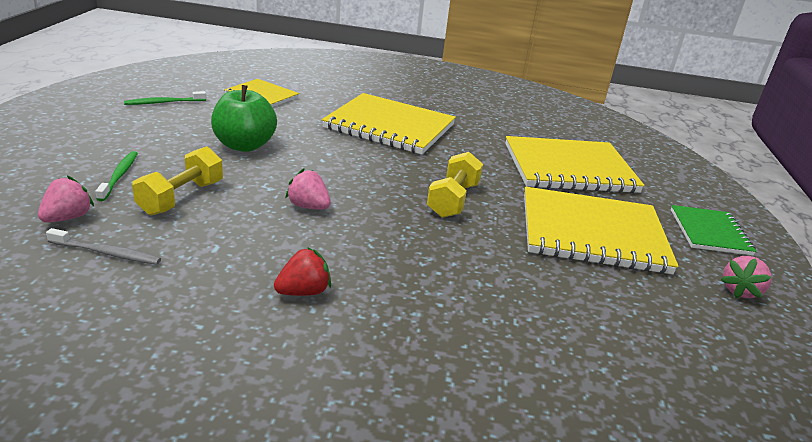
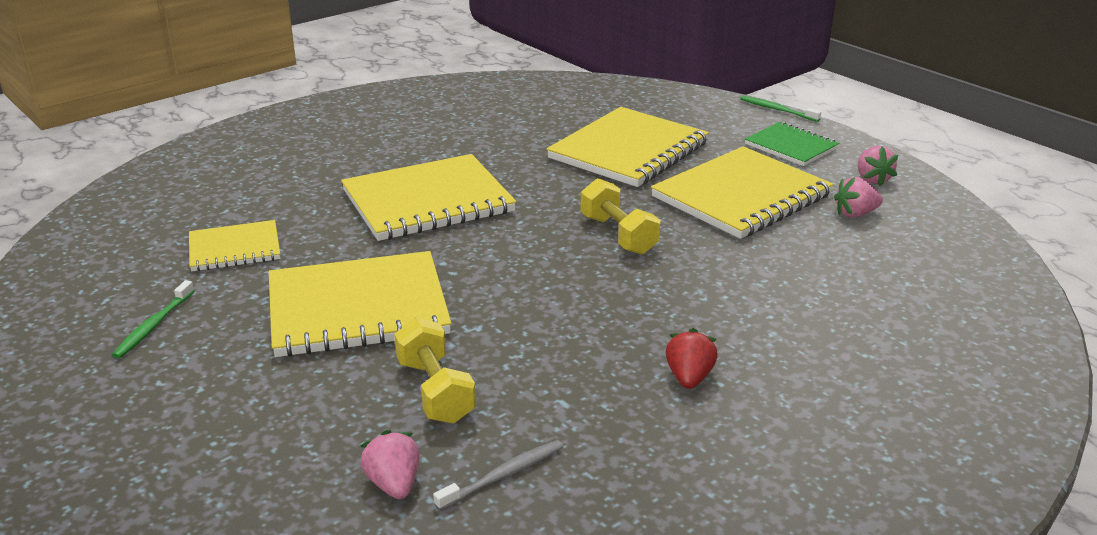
camera: 45 degrees left, 0 degrees up
(119, 175) = (329, 419): green toothbrush -> green toothbrush (777, 110)
(244, 145) = (358, 308): green apple -> yellow notebook
(308, 206) = (542, 318): pink strawberry -> pink strawberry (855, 214)

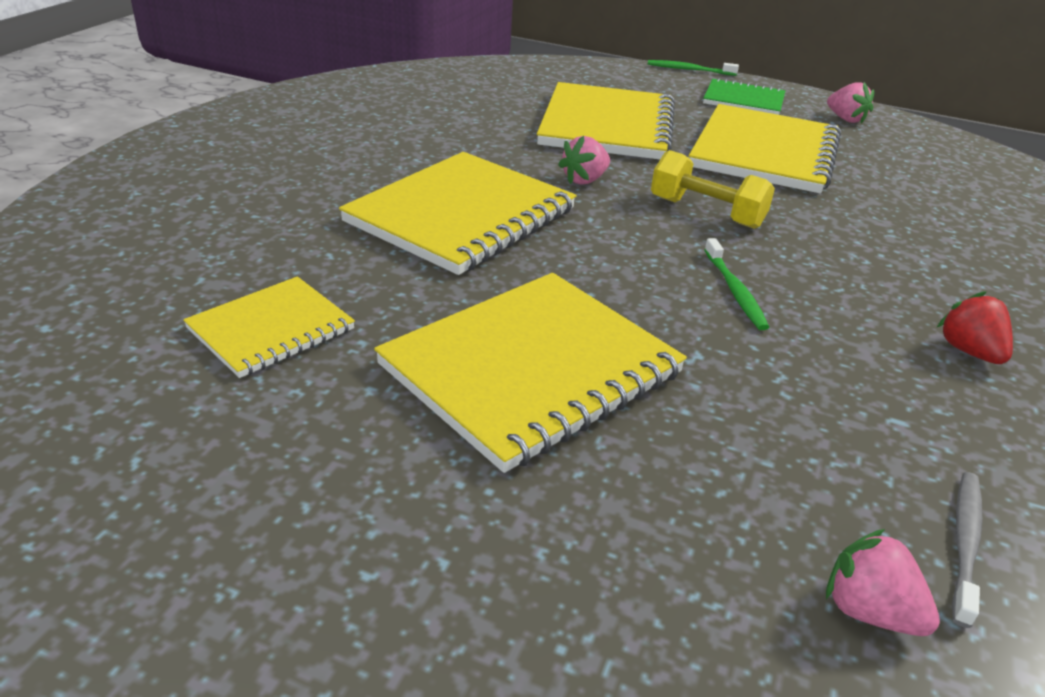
camera: 30 degrees left, 5 degrees up
(153, 326) = (262, 481): green toothbrush -> green toothbrush (735, 291)
(435, 391) = (753, 454): yellow dumbbell -> none
(855, 214) = (875, 152): pink strawberry -> pink strawberry (584, 180)

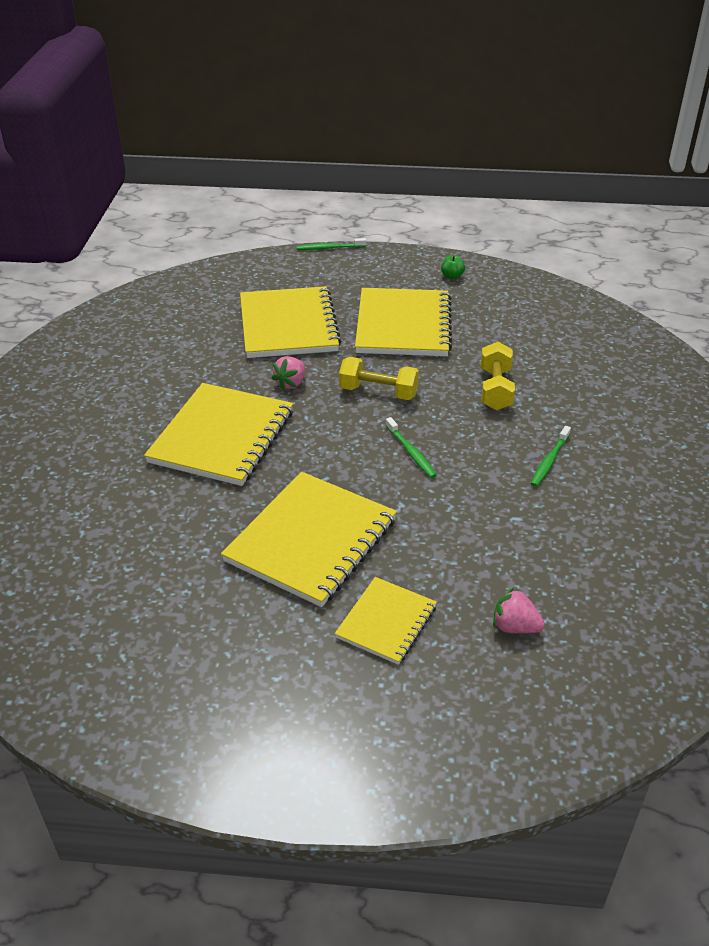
camera: 15 degrees left, 5 degrees up
(271, 329) = (148, 555): yellow notebook -> yellow notebook (386, 622)
(743, 100) = (377, 273): green notebook -> none
(845, 119) = (452, 276): pink strawberry -> green apple
(888, 244) = (495, 389): none -> yellow dumbbell
(965, 543) = (555, 579): grey toothbrush -> none
(969, 351) = (549, 461): red strawberry -> green toothbrush

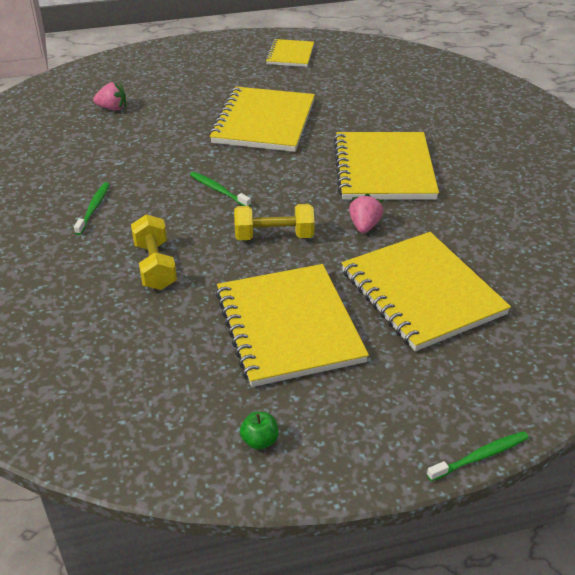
camera: 160 degrees right, 0 degrees up
(386, 622) = (193, 96): yellow notebook -> yellow notebook (290, 55)

